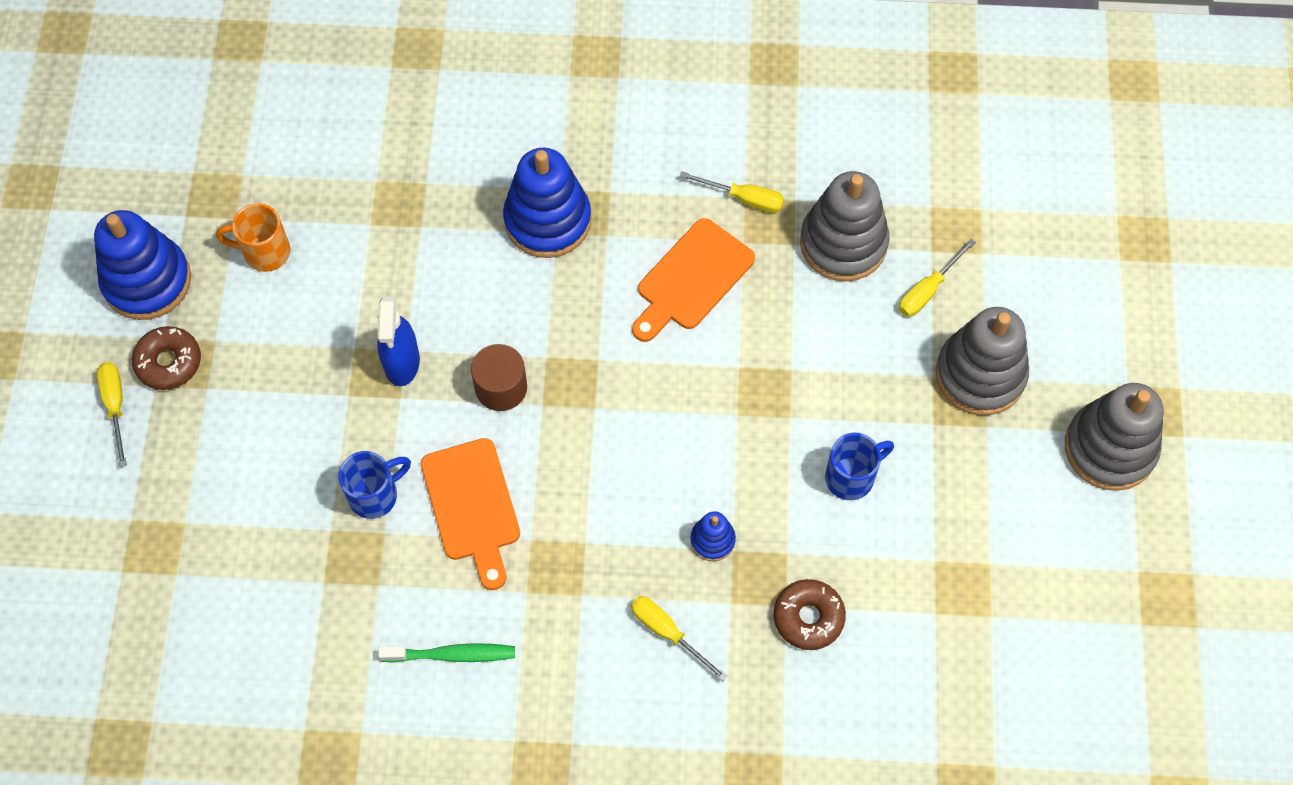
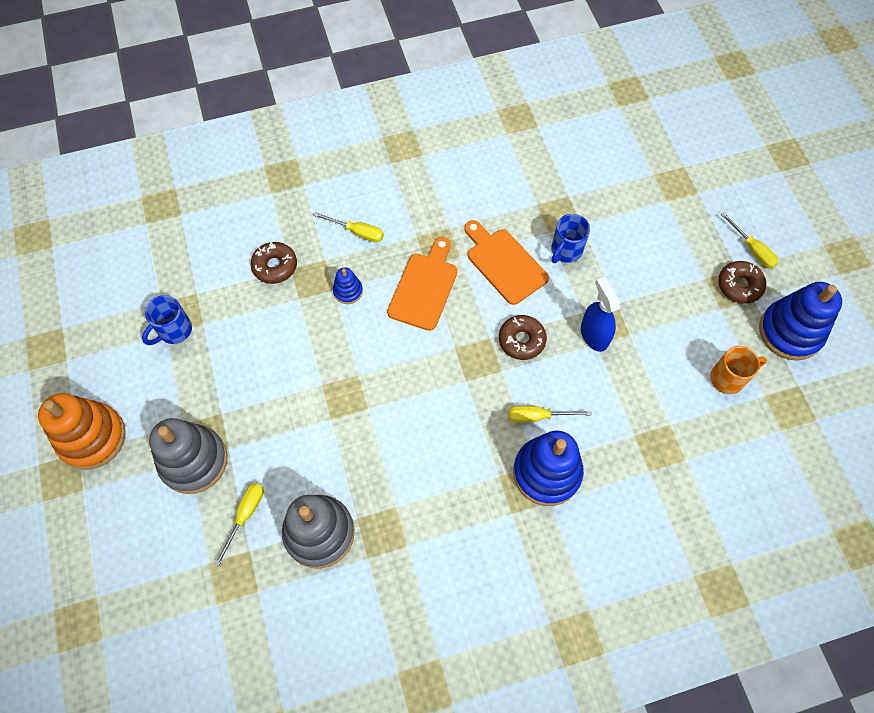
camera: 160 degrees right, 0 degrees up
(452, 655) = (476, 183): green toothbrush -> none
(501, 387) = (521, 340): brown cylinder -> brown donut
(691, 279) = (423, 462): orange cutting board -> orange cutting board (424, 287)
(744, 198) = (407, 544): yellow screwdriver -> yellow screwdriver (538, 416)
(851, 477) = (269, 359): blue mug -> blue mug (174, 331)
(1109, 448) = (92, 437): grey stacking toy -> orange stacking toy

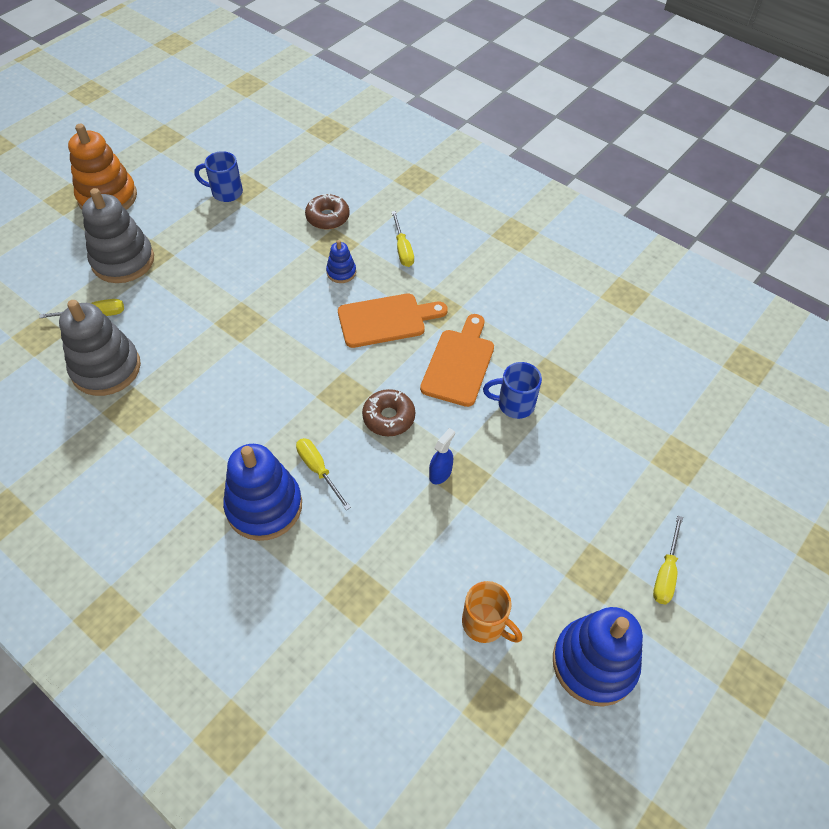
camera: 55 degrees right, 10 degrees down
(594, 335) = (440, 473): blue spray bottle -> blue spray bottle, size x0.64
(739, 285) = (608, 581): brown donut -> none

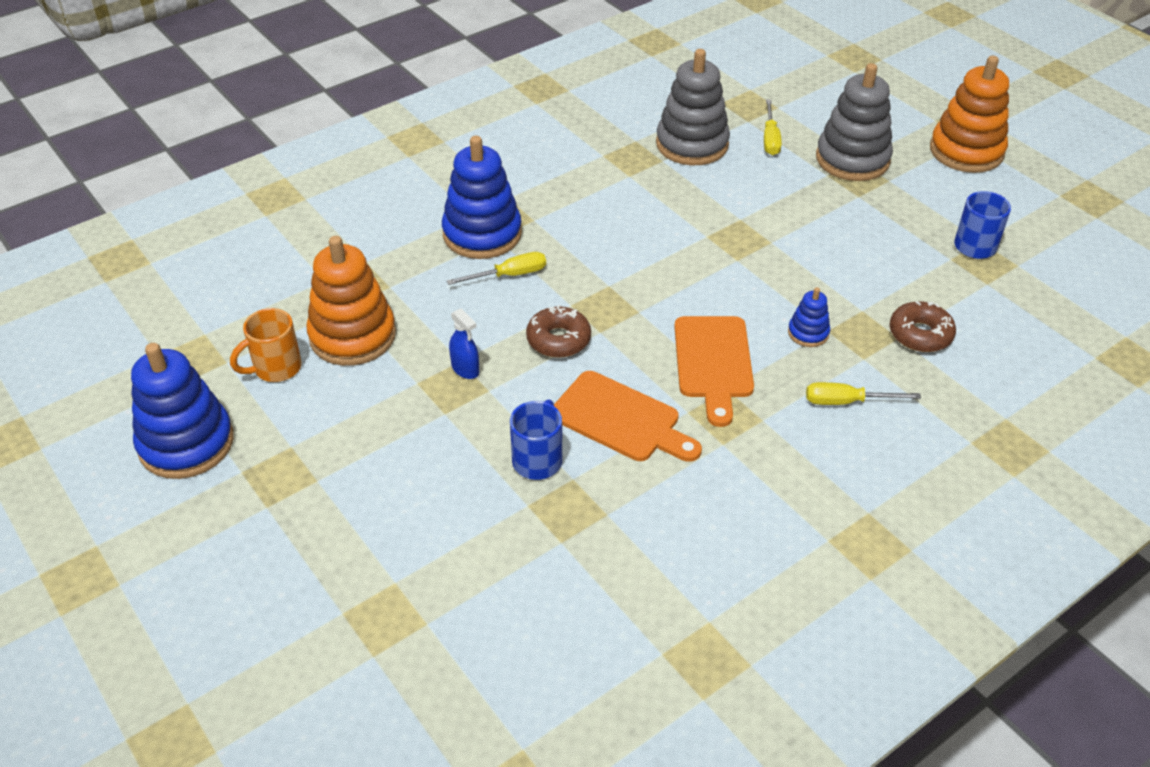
camera: 105 degrees right, 10 degrees down
(427, 573) = (352, 336): none -> orange stacking toy
(665, 572) = (243, 542): yellow screwdriver -> none

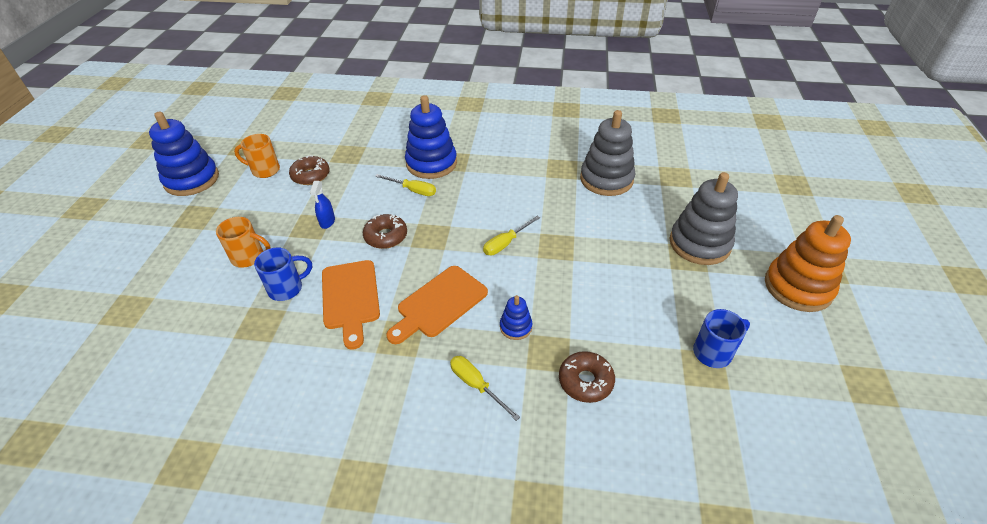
camera: 45 degrees right, 0 degrees up
(352, 336) = (311, 175): orange stacking toy -> brown donut
(437, 465) = (249, 257): none -> orange mug
(770, 139) = (660, 202): yellow screwdriver -> yellow screwdriver (506, 243)

